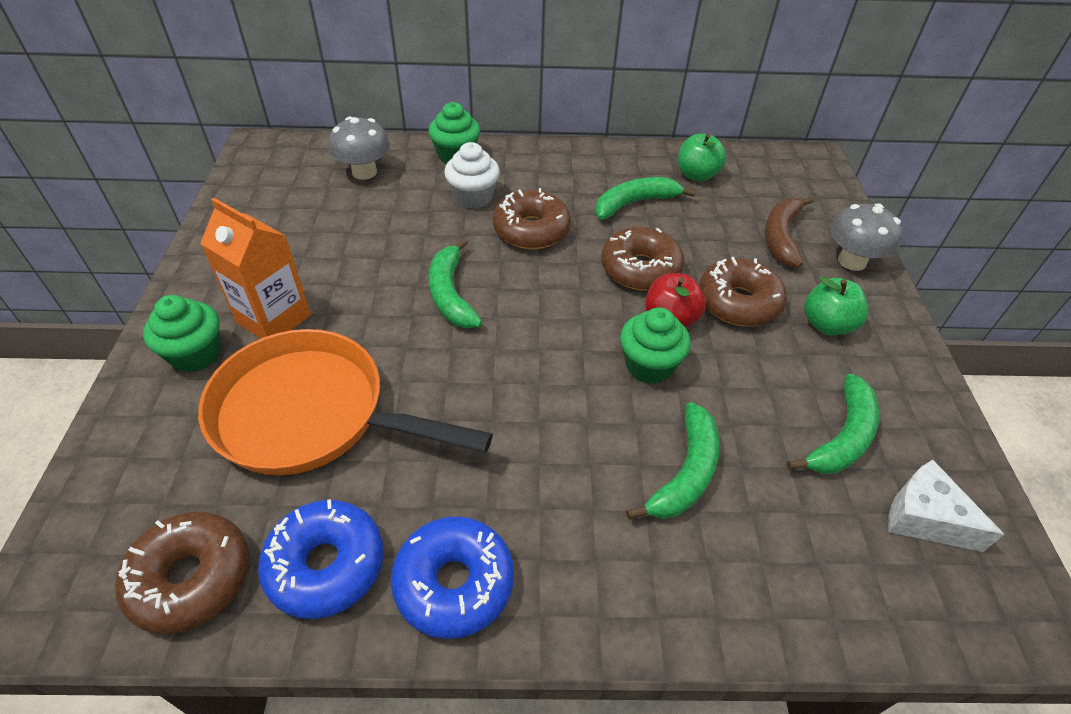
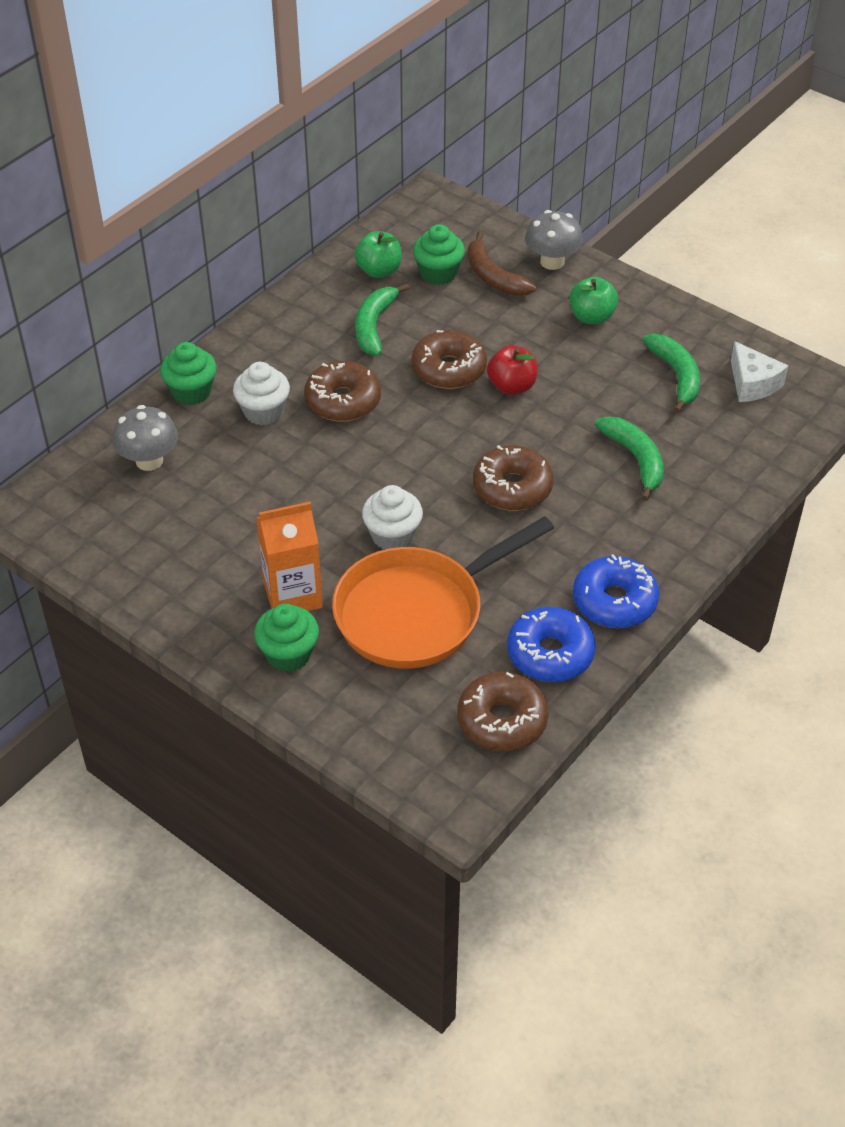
camera: 50 degrees left, 0 degrees up
(400, 343) = (392, 535): none -> white cupcake
(451, 294) = (368, 483): green banana -> none
(649, 365) = (540, 422): green cupcake -> green cupcake (438, 273)
(738, 302) = (531, 343): brown donut -> brown donut (512, 488)
(924, 517) = (752, 384): white cheese -> white cheese turned 105 degrees counterclockwise

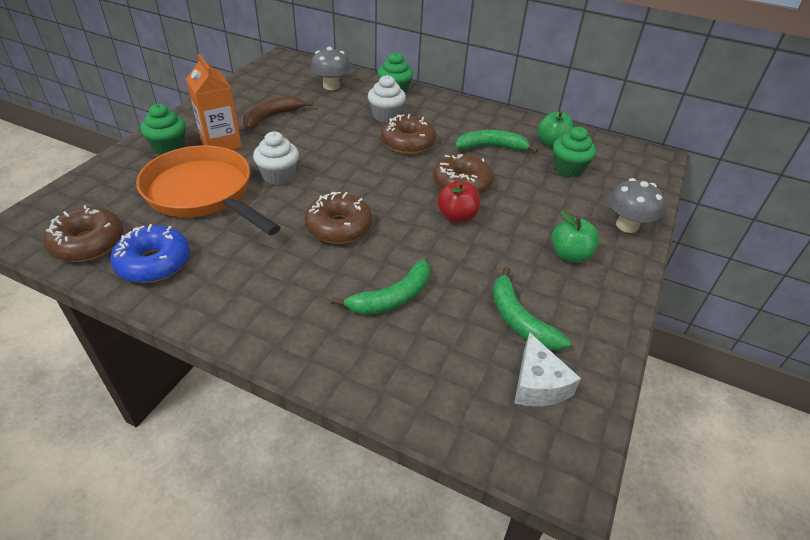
camera: 75 degrees right, 5 degrees down
(493, 276) = (584, 195): brown banana -> brown banana (272, 117)
(614, 601) = (211, 297): blue donut -> none
(676, 376) = (519, 319): green banana -> green banana turned 90 degrees clockwise
(752, 384) = (538, 384): white cheese -> white cheese turned 60 degrees counterclockwise

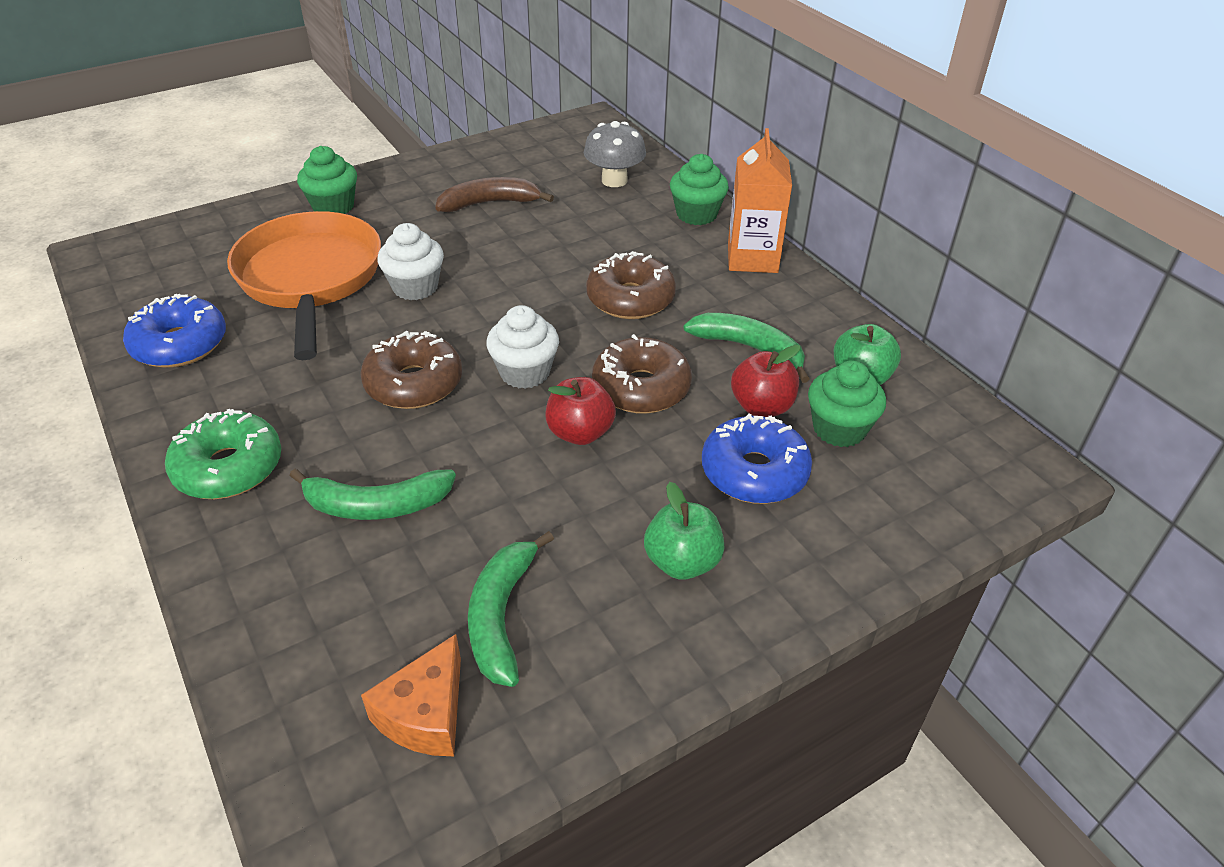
camera: 35 degrees right, 0 degrees up
(88, 243) = (145, 295): brown donut -> none
(221, 143) = (394, 220): orange carton -> orange carton (752, 258)
(277, 318) = (229, 468): none -> green donut
(386, 116) = (643, 248): white cupcake -> white cupcake (525, 372)
(526, 171) = (762, 406): none -> red apple
(538, 384) = (425, 714): white cheese -> orange cheese
(555, 202) = (754, 472): none -> blue donut
(627, 225) = (833, 559): grey mushroom -> none

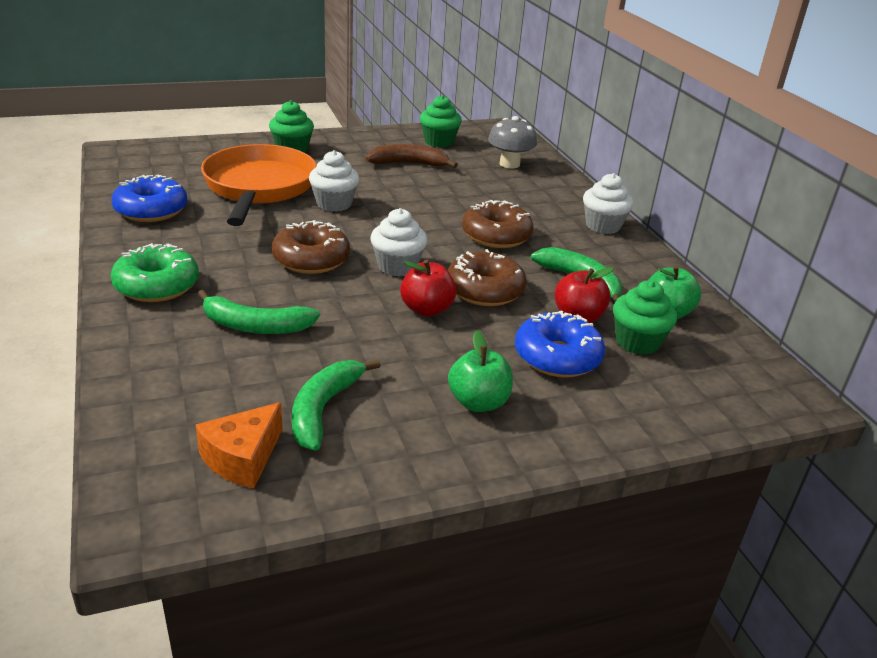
camera: 10 degrees right, 10 degrees down
(696, 214) = (567, 193): green cupcake -> green cupcake (439, 142)
(752, 258) = (603, 226): orange carton -> white cupcake

